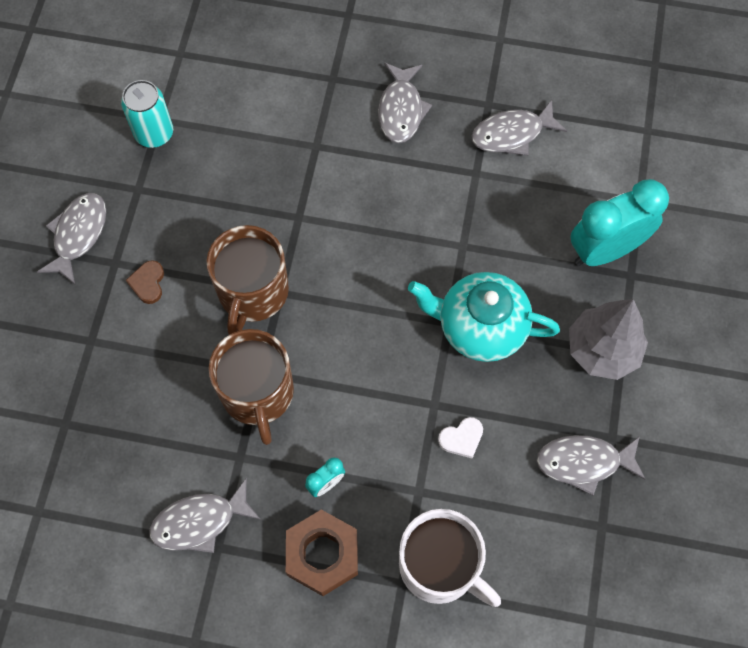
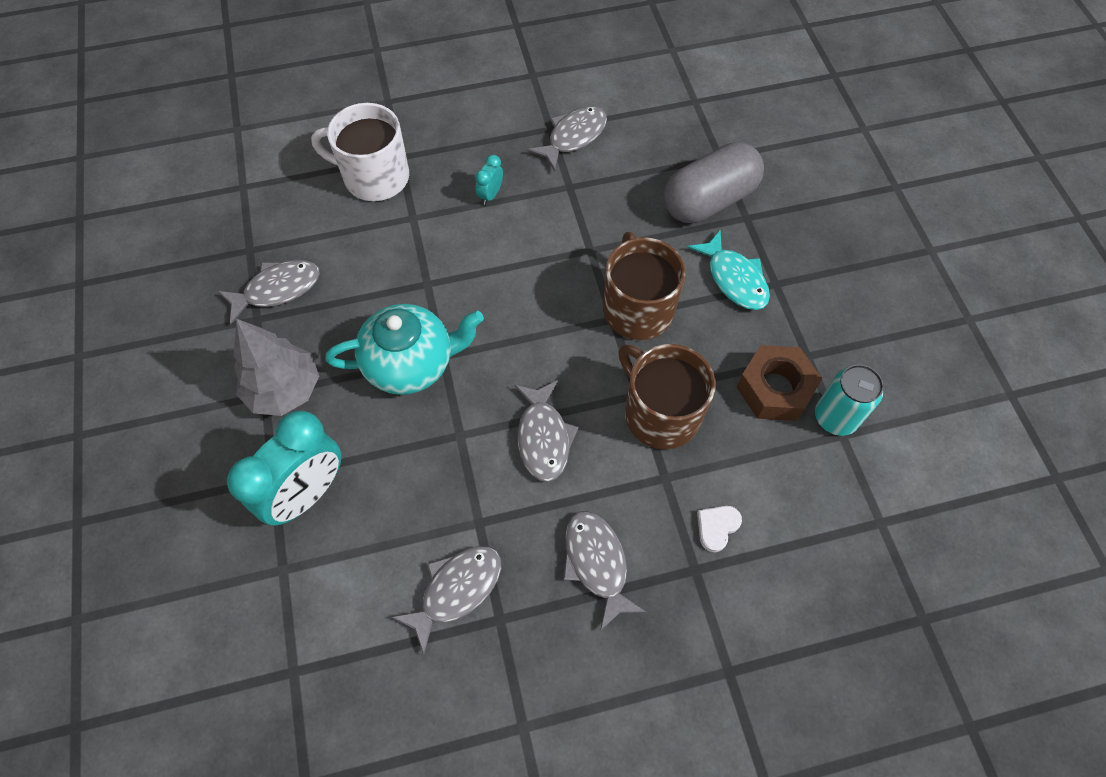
camera: 155 degrees right, 5 degrees down
(78, 235) = (826, 293): grey fish -> grey fish (543, 437)
(112, 375) = (709, 200): none -> grey capsule
(148, 283) = (734, 279): brown heart -> turquoise fish
(257, 393) = (582, 233): brown mug -> brown mug (660, 413)
(322, 555) = (469, 151): brown nut -> brown nut (775, 389)
(462, 438) = (392, 267): white heart -> white heart (717, 527)

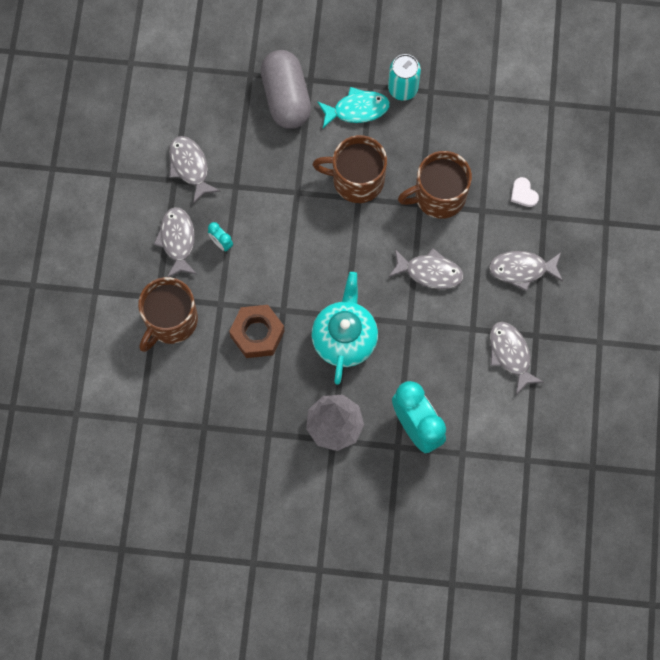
camera: 70 degrees left, 10 degrees up
(277, 289) = (248, 414): grey fish -> grey fish (177, 240)
(374, 177) = (170, 321): white mug -> brown mug
(775, 389) = (447, 121): brown nut -> brown nut (257, 334)
(835, 417) = (478, 95): turquoise can -> turquoise can (403, 88)

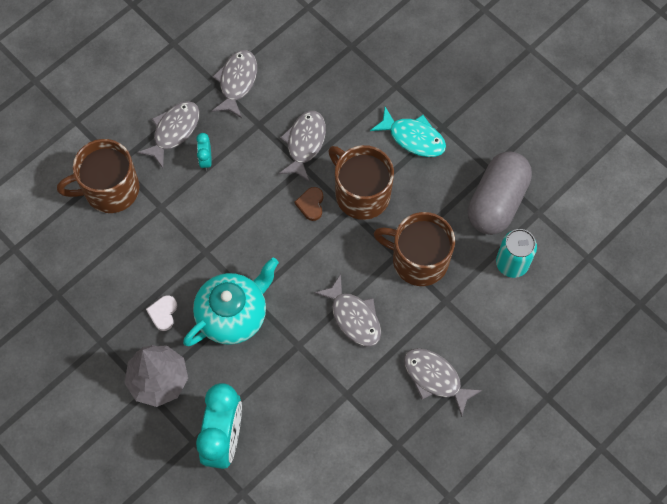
camera: 40 degrees right, 5 degrees down
(257, 334) = (167, 254): brown nut -> none
(286, 98) = (363, 85): grey capsule -> grey capsule (497, 202)
(328, 216) = (311, 204): none -> brown heart
(403, 88) = (467, 149): turquoise can -> turquoise can (512, 263)
(510, 354) = (360, 443): grey fish -> grey fish (304, 143)
(523, 194) = (494, 315): white heart -> white heart (163, 313)

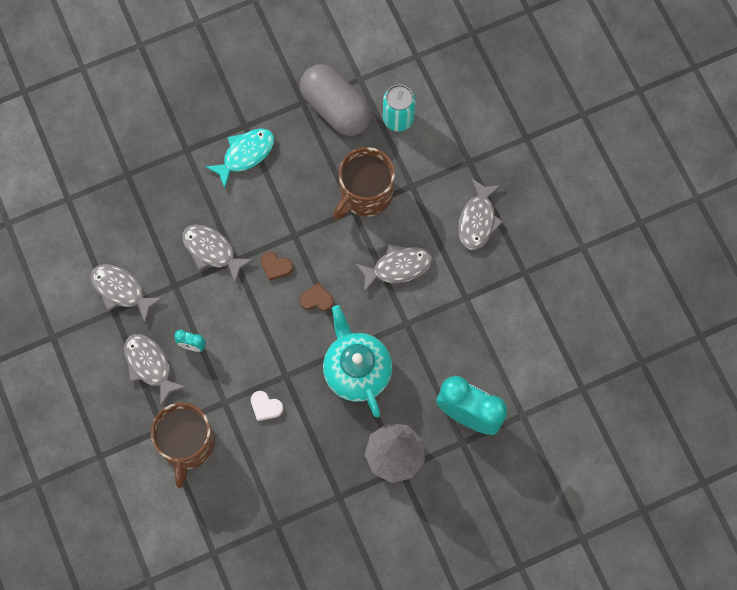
camera: 70 degrees left, 5 degrees up
(163, 313) = (332, 432): white heart -> white heart (265, 406)
(292, 253) = (317, 299): none -> brown heart
(361, 193) = (282, 219): brown mug -> none
(435, 378) = (478, 220): grey fish -> grey fish turned 45 degrees counterclockwise

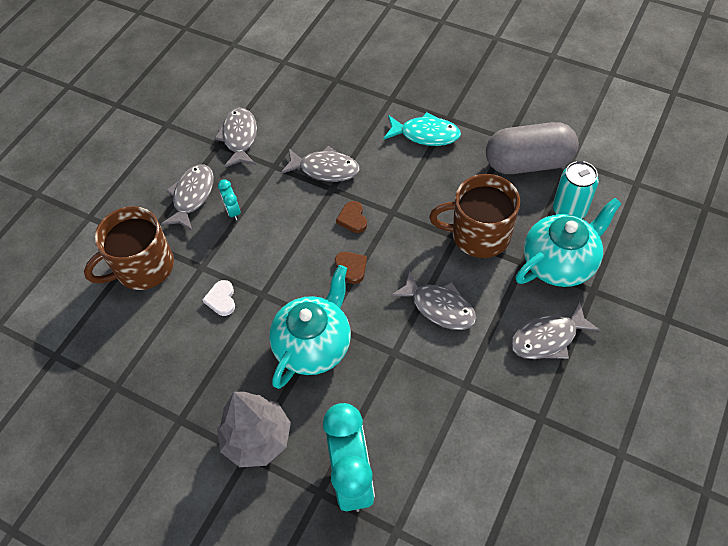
camera: 55 degrees right, 15 degrees down
(212, 251) = (325, 169): grey fish -> grey fish turned 105 degrees clockwise
(336, 108) = (528, 163): grey capsule -> grey capsule turned 75 degrees clockwise
(432, 162) = (560, 262): none -> turquoise teapot

